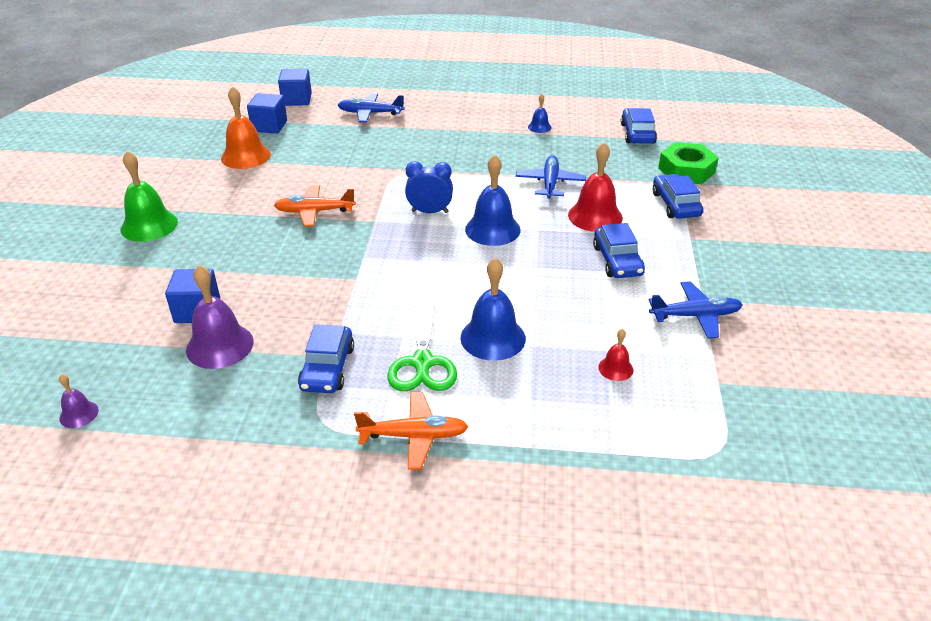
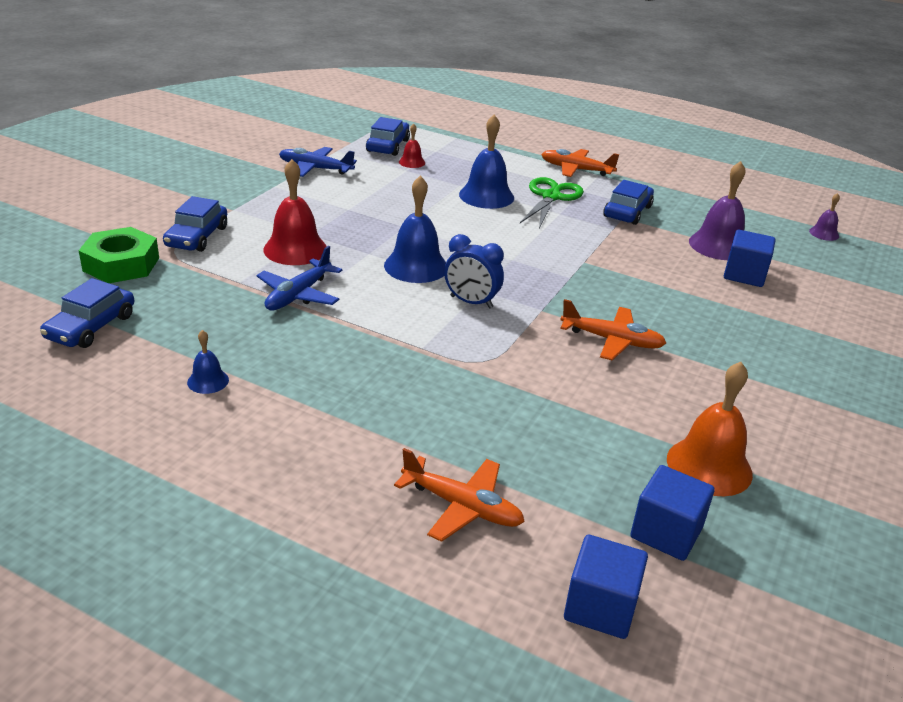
camera: 160 degrees left, 5 degrees down
(149, 225) = (831, 381): green bell -> none
(370, 113) = (461, 506): blue plane -> orange plane
(617, 261) = (326, 212): blue car -> blue car (388, 146)

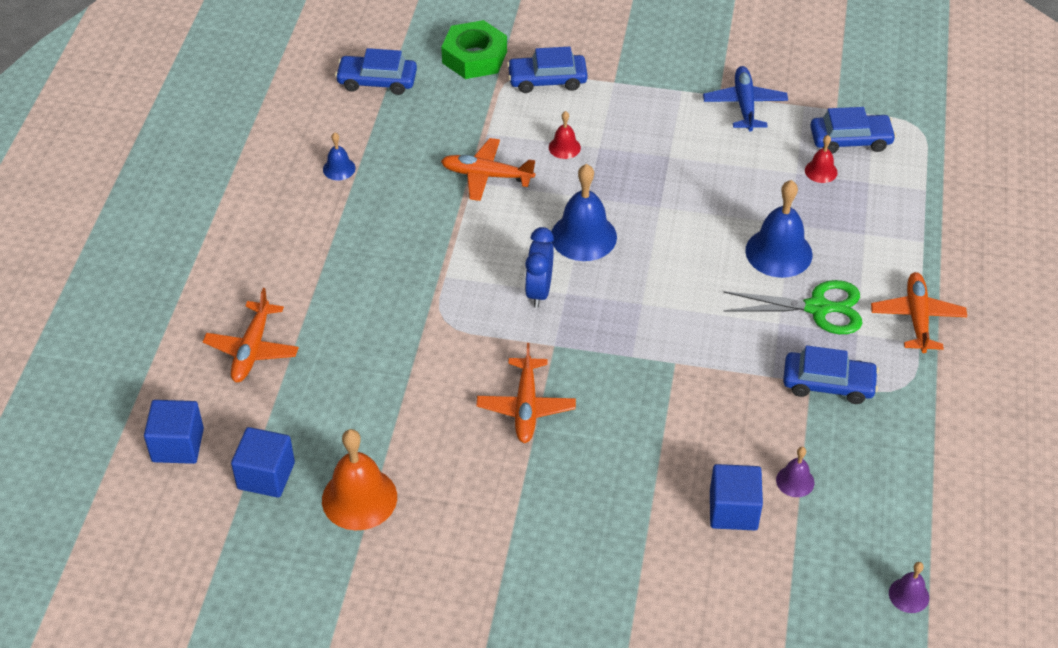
camera: 75 degrees right, 15 degrees up
(295, 249) = (564, 147): red bell -> red bell, size x0.51
(298, 295) = (487, 175): blue plane -> orange plane
(718, 245) = (795, 481): purple bell -> purple bell, size x0.51

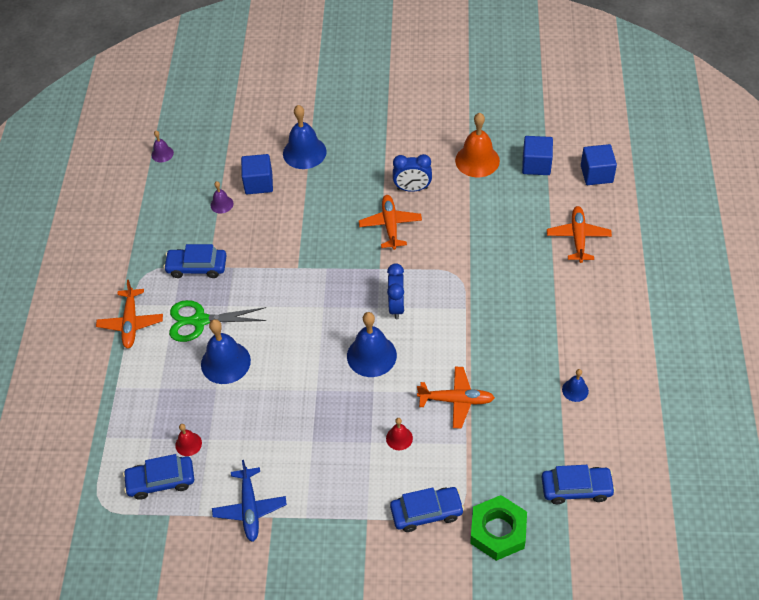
camera: 175 degrees right, 5 degrees up
(479, 463) = (412, 188): none -> blue clock
(651, 559) = (304, 152): none -> blue bell

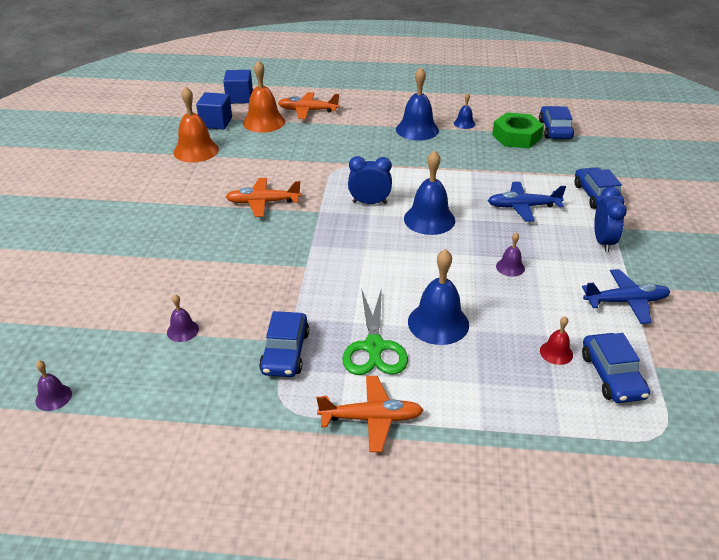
camera: 90 degrees left, 15 degrees down
(258, 183) = (160, 297): blue cube -> none
(299, 419) = (510, 267): none -> purple bell
(304, 152) = (126, 259): blue bell -> blue bell (417, 129)
(399, 438) = (523, 207): red bell -> blue plane
(412, 188) = (217, 187): blue clock -> blue clock (603, 242)
(456, 400) = (479, 176): orange plane -> none
(498, 531) = (603, 164): green nut -> green nut (516, 137)
(545, 203) = (264, 122): none -> orange bell

